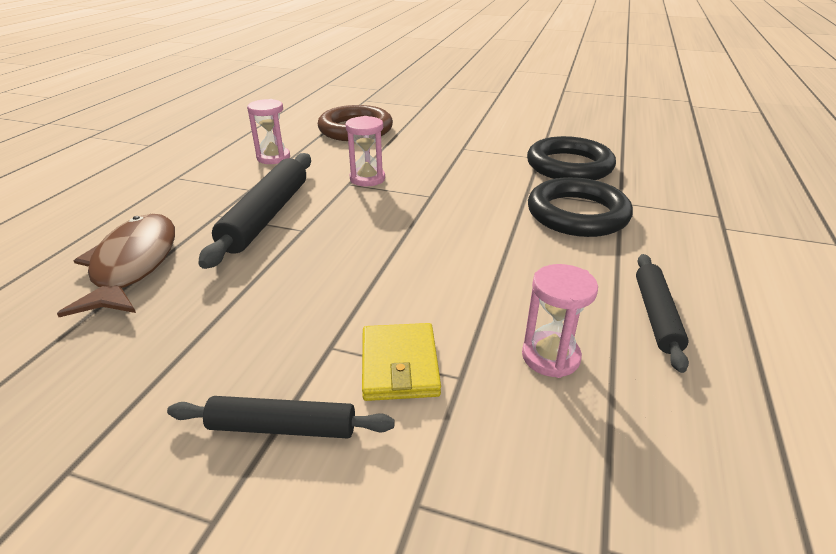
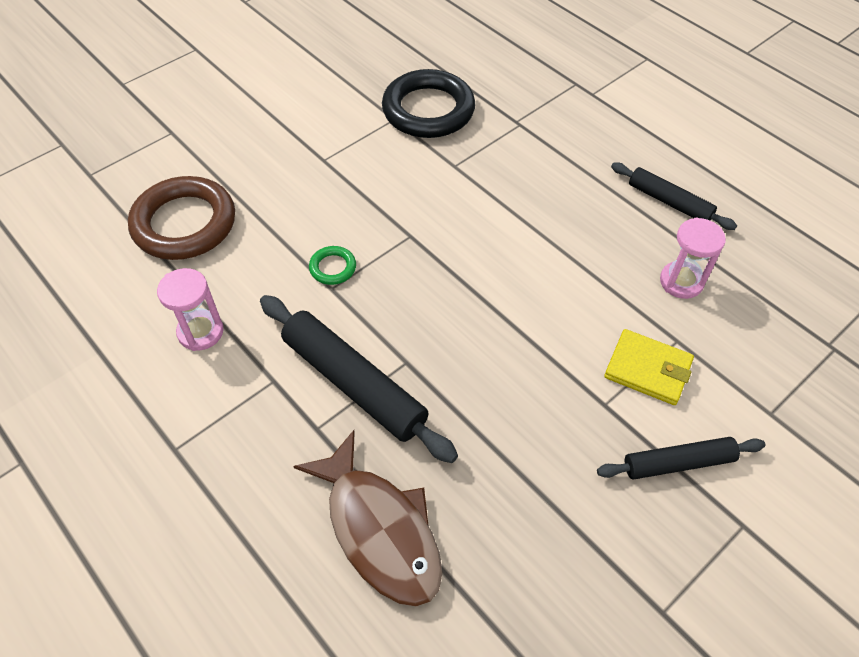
camera: 60 degrees left, 20 degrees up
(133, 265) = (379, 530): brown fish -> brown fish turned 150 degrees counterclockwise
(282, 427) = (678, 463): black rolling pin -> black rolling pin turned 45 degrees clockwise
(367, 179) = (333, 268): pink hourglass -> green ring
(577, 214) = (516, 158): black ring -> none

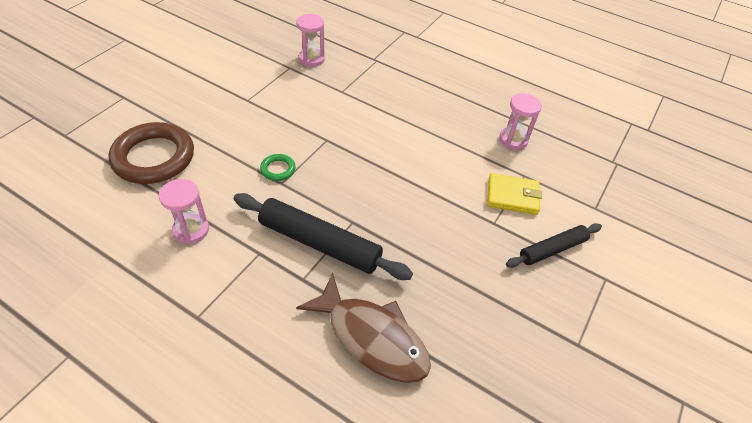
camera: 20 degrees left, 5 degrees down
(428, 110) = (311, 59): black ring -> pink hourglass
(669, 202) = (488, 94): black rolling pin -> none

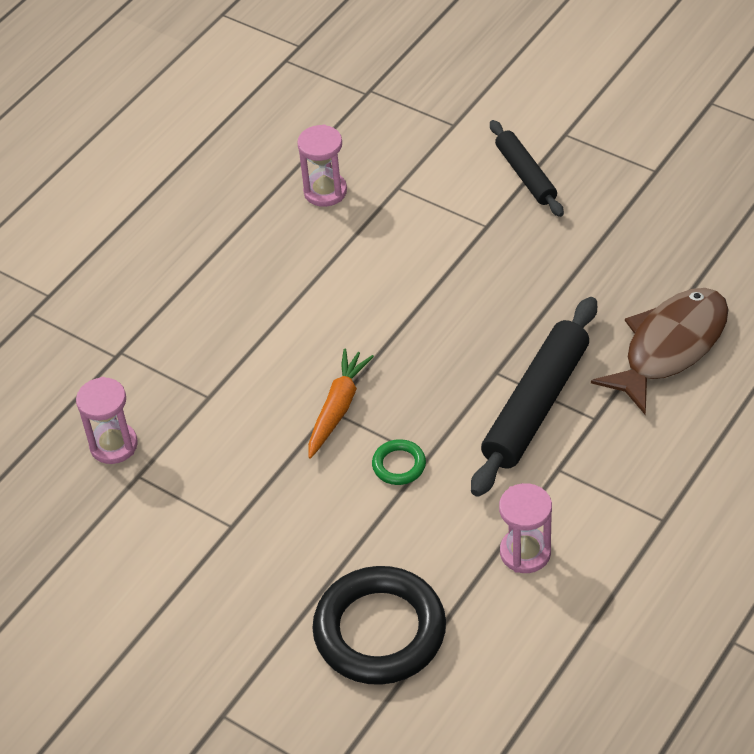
camera: 80 degrees left, 0 degrees up
(154, 157) = (380, 631): brown ring -> black ring
(327, 143) = (338, 408): none -> orange carrot
(512, 196) = (438, 203): yellow wallet -> none

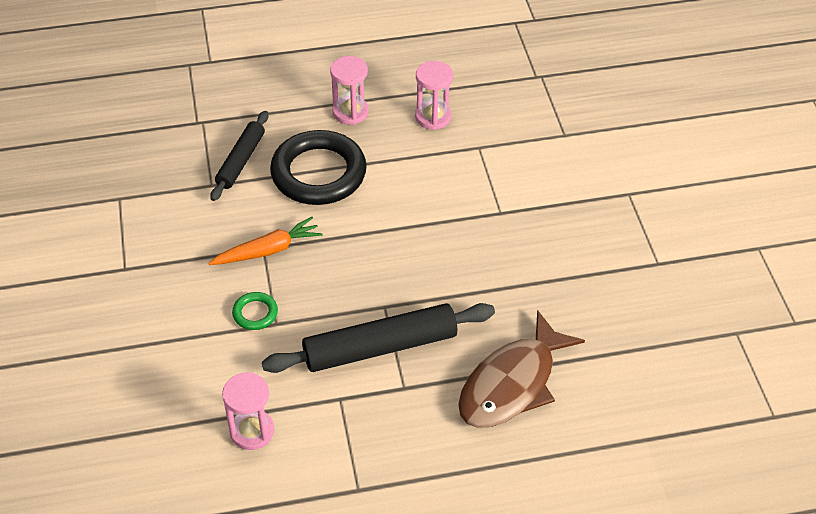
camera: 40 degrees right, 0 degrees up
(113, 445) = (130, 171): pink hourglass -> pink hourglass (350, 112)
(380, 631) = (114, 401): black ring -> black ring (318, 173)
(525, 174) = (568, 199): black rolling pin -> black rolling pin (241, 161)
(670, 347) = (512, 384): brown fish -> brown fish turned 135 degrees clockwise

